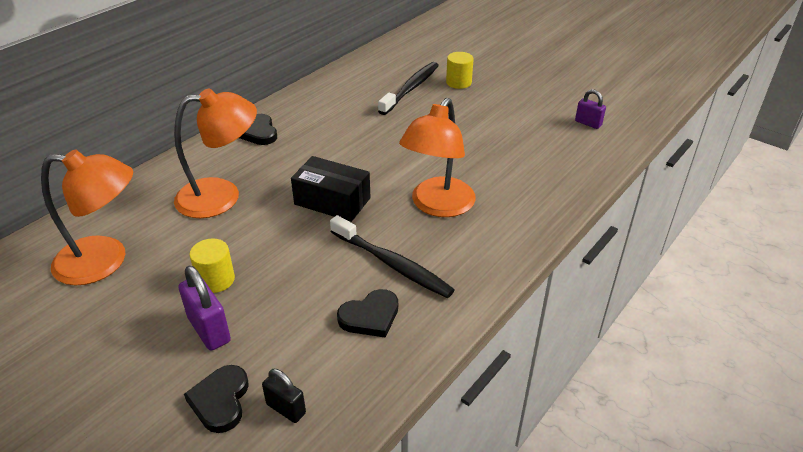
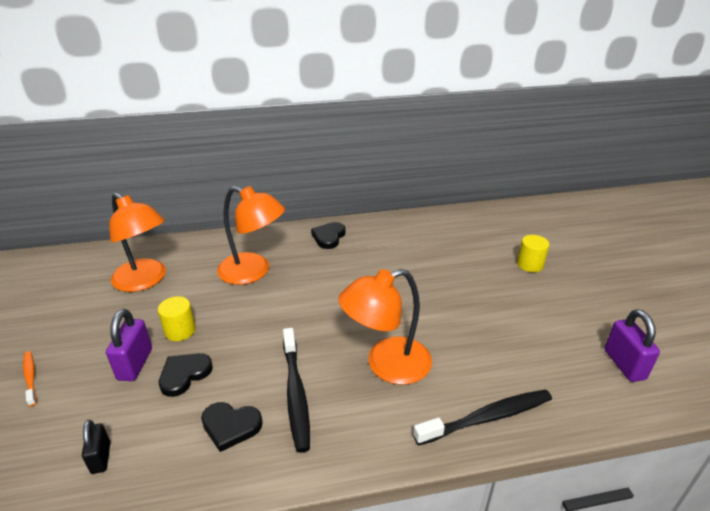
camera: 40 degrees right, 5 degrees down
(102, 408) = (30, 377): none -> orange toothbrush
(220, 400) = (80, 420): black heart -> black heart (184, 375)
(332, 201) = (315, 315): black box -> none
(411, 88) = (480, 252): black toothbrush -> black toothbrush (487, 418)
(588, 123) = (624, 364): purple padlock -> purple padlock, size x1.55

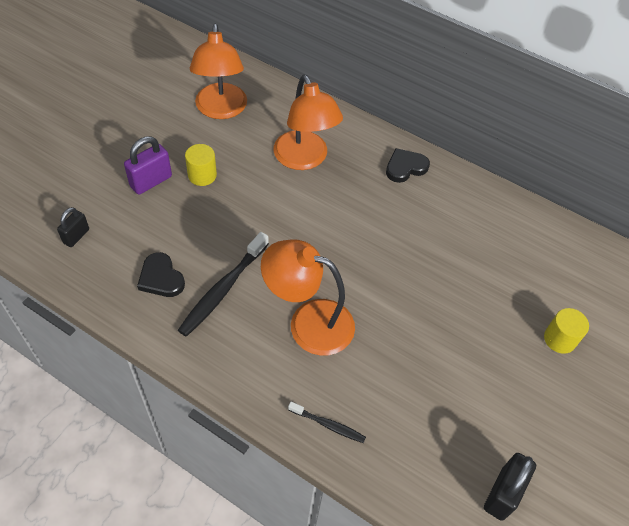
camera: 40 degrees right, 20 degrees up
(30, 377) = (87, 143): orange toothbrush -> none
(184, 375) = (171, 215): black heart -> none
(487, 418) = (328, 425): black toothbrush -> black toothbrush, size x0.55
(624, 364) = (502, 493): purple padlock -> black padlock

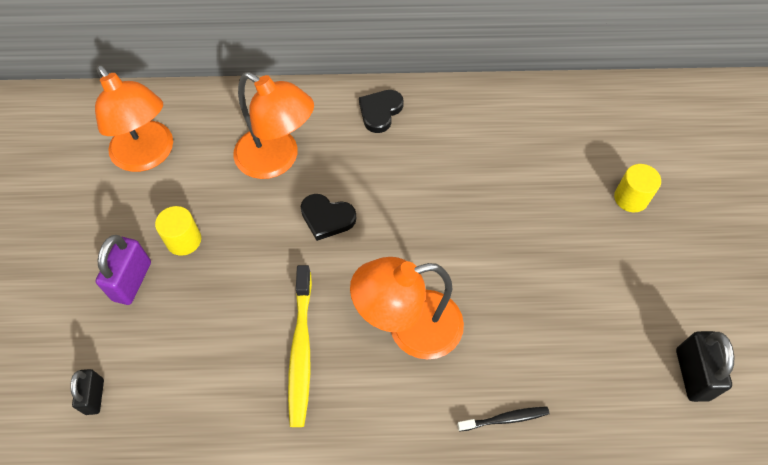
camera: 30 degrees left, 5 degrees up
(161, 278) = (227, 381): black heart -> black heart (327, 218)
(223, 289) = (301, 350): black toothbrush -> yellow toothbrush

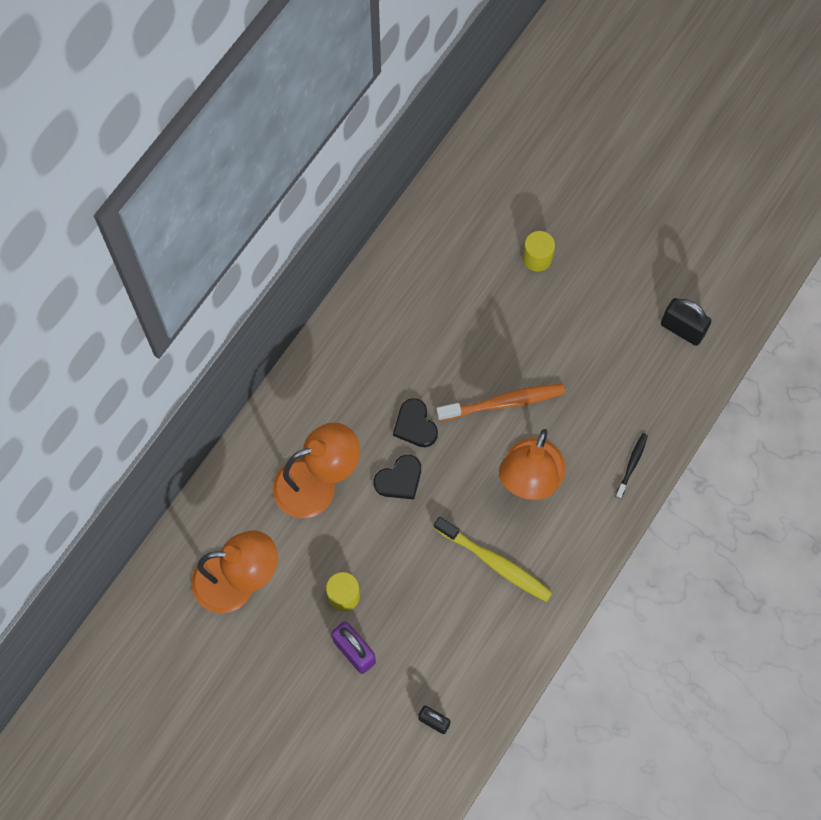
camera: 55 degrees left, 10 degrees up
(380, 112) = (327, 376): black heart -> black heart (415, 425)
(469, 256) = (503, 402): none -> orange toothbrush

